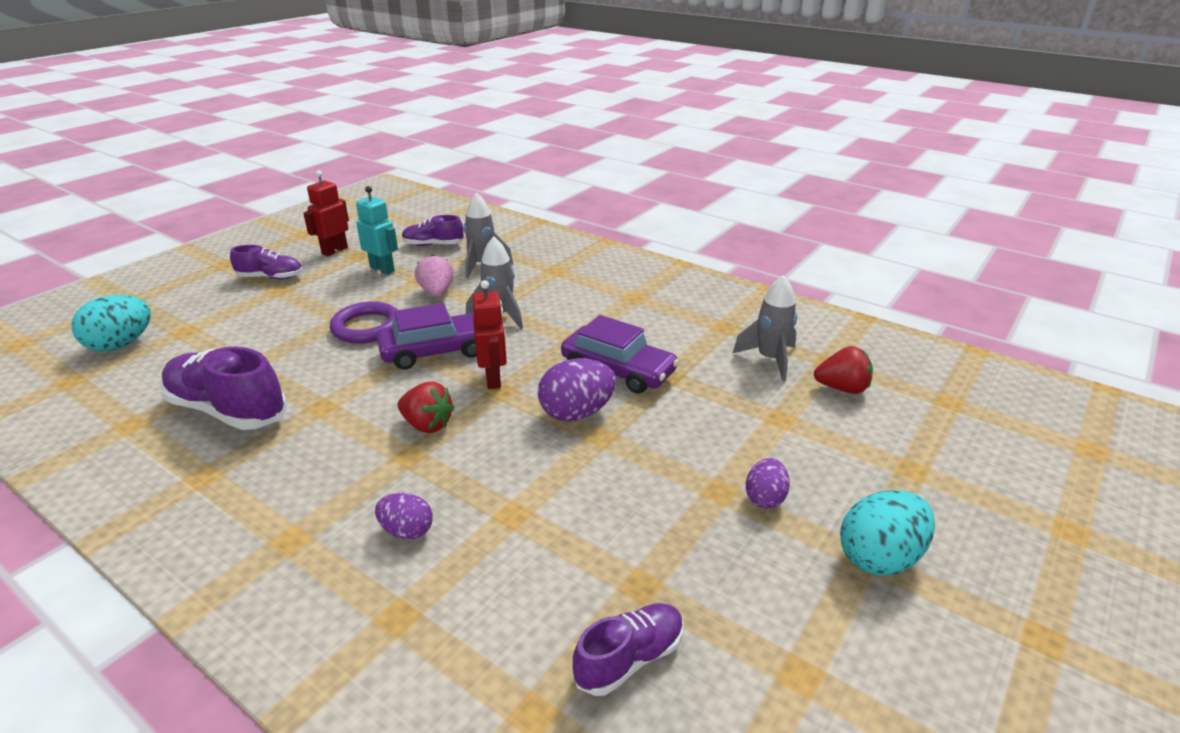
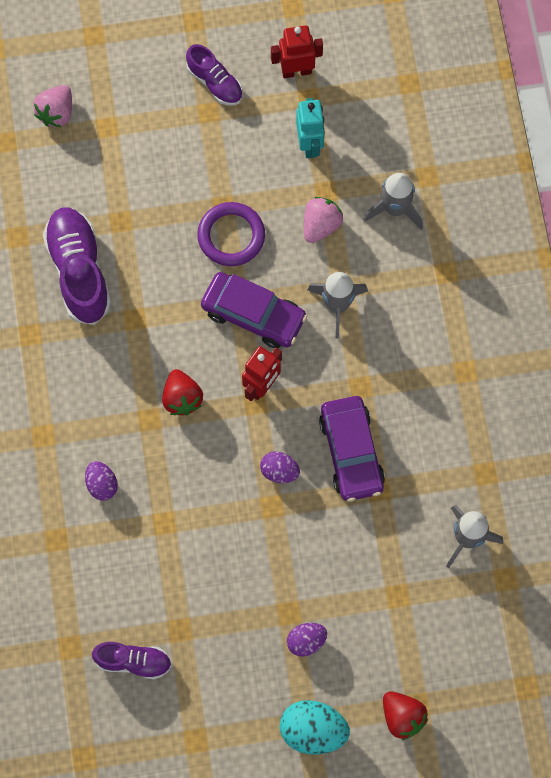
camera: 45 degrees right, 40 degrees up
(121, 344) = (56, 113): turquoise egg -> pink strawberry
(433, 245) = (385, 132): purple shoe -> none
(576, 413) = (279, 471): purple egg -> purple egg, size x0.61
(842, 388) = (475, 610): red strawberry -> red strawberry (402, 717)

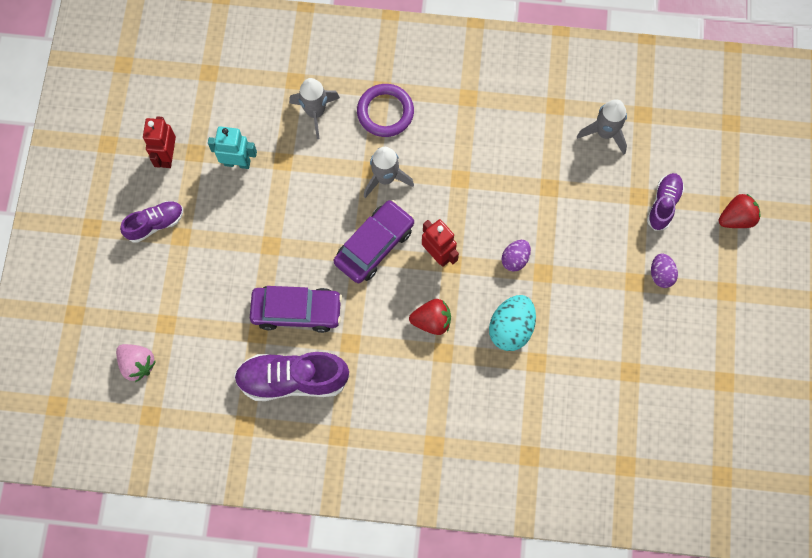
camera: 75 degrees left, 0 degrees up
(102, 484) = (490, 405): purple egg -> none
(133, 661) = (649, 416): purple shoe -> purple shoe (663, 204)
(231, 236) = (299, 246): purple ring -> purple ring (385, 112)
(313, 730) = (734, 288): turquoise egg -> turquoise egg (511, 328)
(321, 225) = (312, 173): pink strawberry -> none
(351, 452) = (513, 200): purple car -> purple car (296, 311)

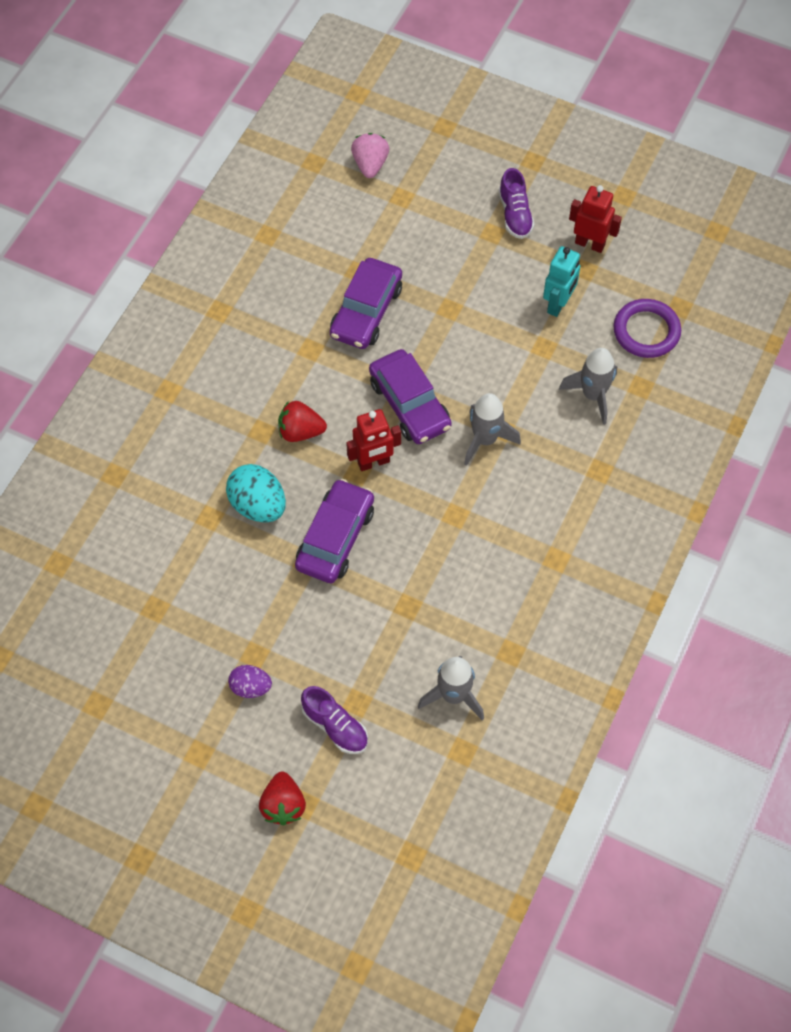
camera: 110 degrees right, 10 degrees down
(137, 364) = (370, 164): pink strawberry -> pink strawberry turned 120 degrees clockwise
(292, 379) = (295, 287): purple shoe -> none
(385, 112) = (568, 465): purple ring -> purple ring (646, 331)
(432, 321) = (300, 431): red strawberry -> red strawberry turned 75 degrees clockwise
(515, 259) = (335, 538): purple egg -> purple car

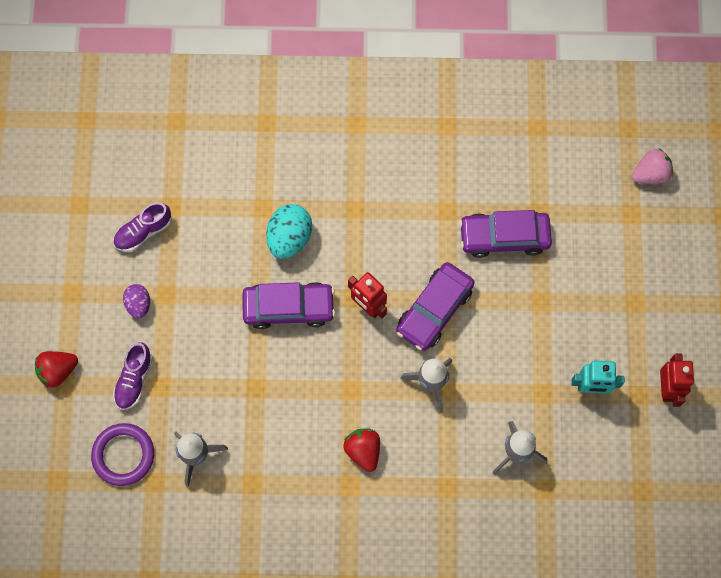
camera: 65 degrees right, 10 degrees up
(300, 431) = (368, 238): red strawberry -> red strawberry (363, 450)
(515, 214) = (664, 313): purple shoe -> purple shoe (143, 232)
(646, 331) = (602, 472): purple ring -> purple ring (123, 455)

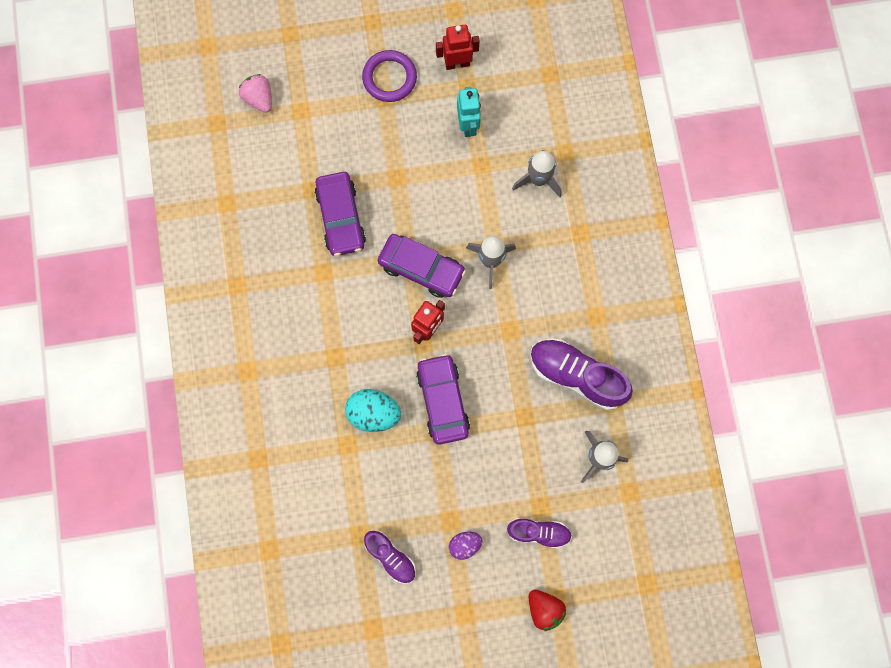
camera: 100 degrees left, 5 degrees up
(123, 455) = (611, 526): purple ring -> purple ring (389, 78)
(288, 450) = (576, 376): none -> purple shoe
(363, 450) = (563, 309): red strawberry -> none

